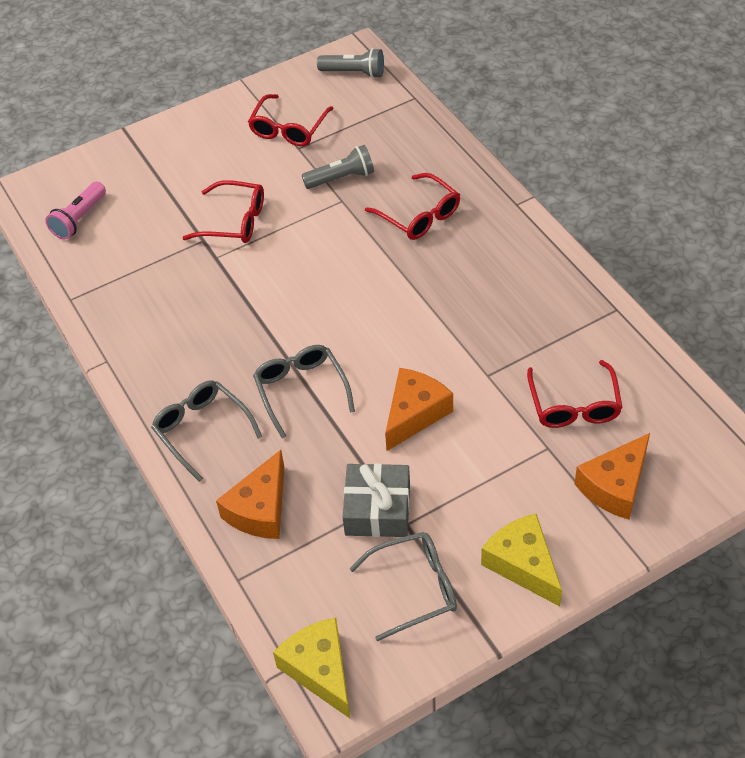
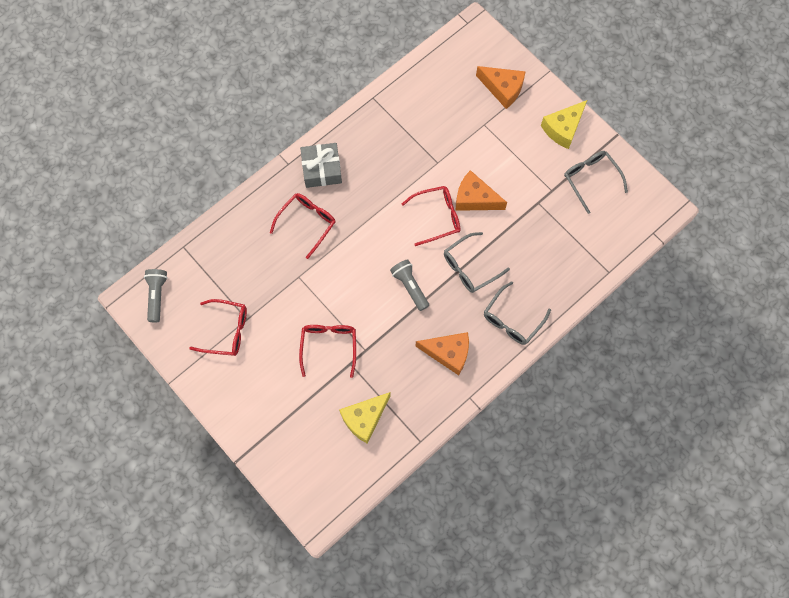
camera: 105 degrees left, 20 degrees up
(79, 219) = (341, 462): pink flashlight -> none
(260, 509) = (561, 271): orange cheese -> orange cheese (448, 353)
(320, 670) = (650, 217): yellow cheese -> yellow cheese (364, 418)
(341, 178) = (276, 281): grey flashlight -> grey flashlight (410, 286)
(377, 509) = (546, 207): grey gift -> grey gift (322, 169)
(574, 404) = (450, 114): red glasses -> red glasses (437, 217)

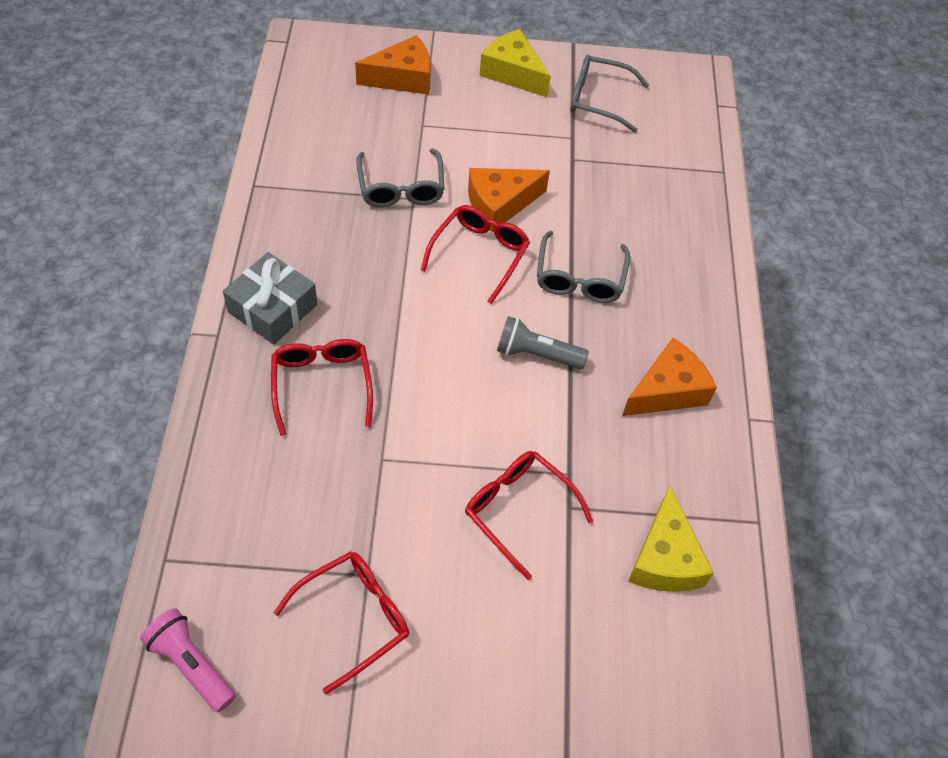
camera: 50 degrees left, 15 degrees down
(157, 296) = (191, 664): grey flashlight -> pink flashlight
(512, 319) = (690, 295): grey glasses -> grey glasses (401, 187)
(563, 128) = (513, 73): yellow cheese -> yellow cheese turned 135 degrees clockwise

